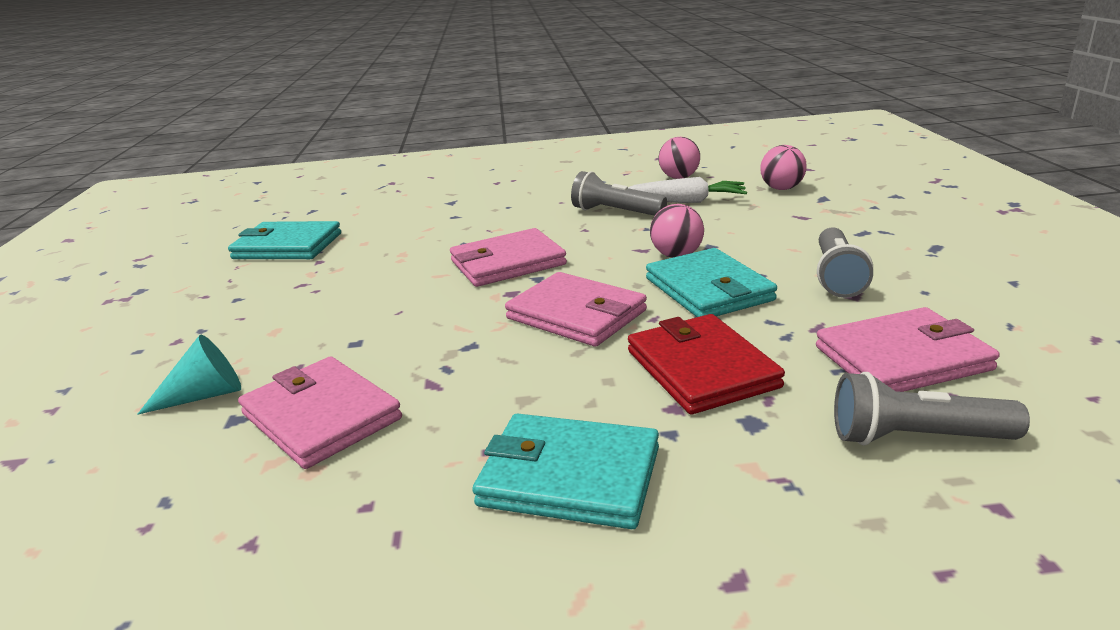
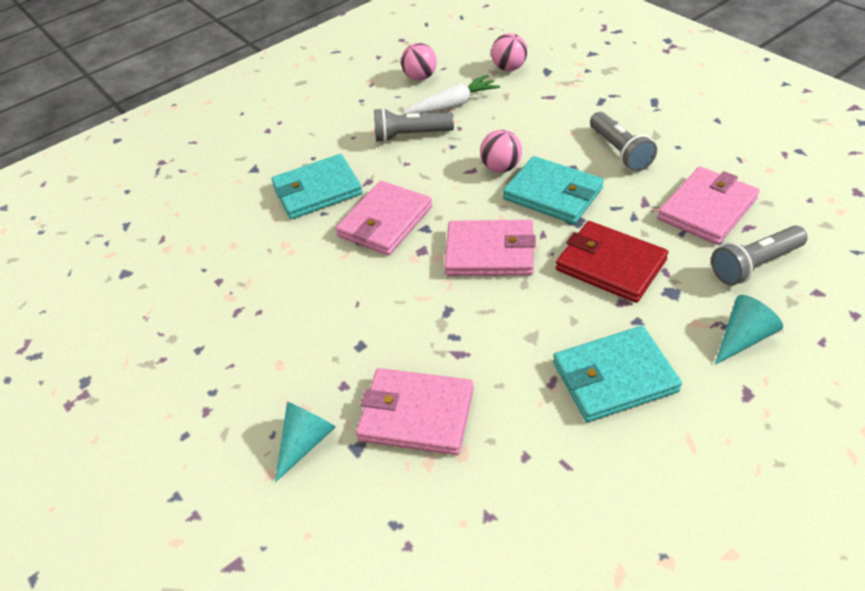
camera: 30 degrees left, 20 degrees up
(287, 246) = (163, 276): turquoise wallet -> turquoise wallet (317, 190)
(805, 511) = (743, 338): none -> turquoise cone

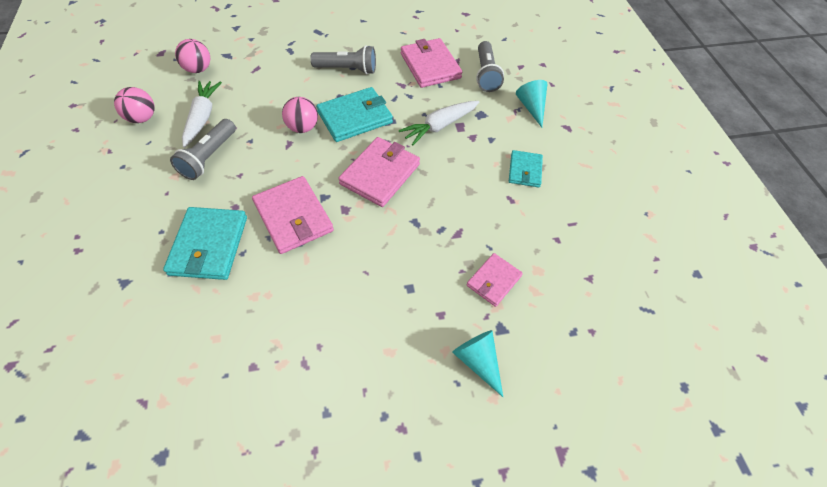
camera: 70 degrees left, 10 degrees up
(416, 414) = (493, 281): pink wallet -> pink wallet, size x0.60
(610, 265) = (440, 126): red wallet -> white carrot
(614, 377) = (525, 170): turquoise wallet -> turquoise wallet, size x0.60

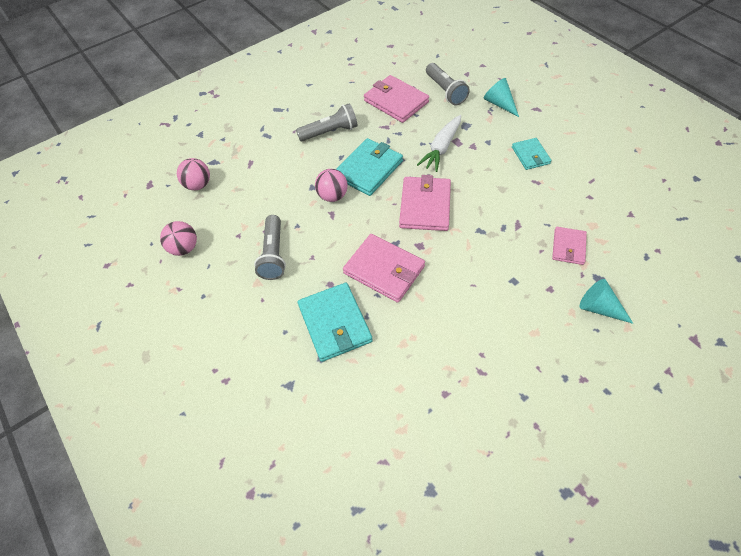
camera: 20 degrees left, 0 degrees up
(202, 117) = (239, 224): white carrot -> none

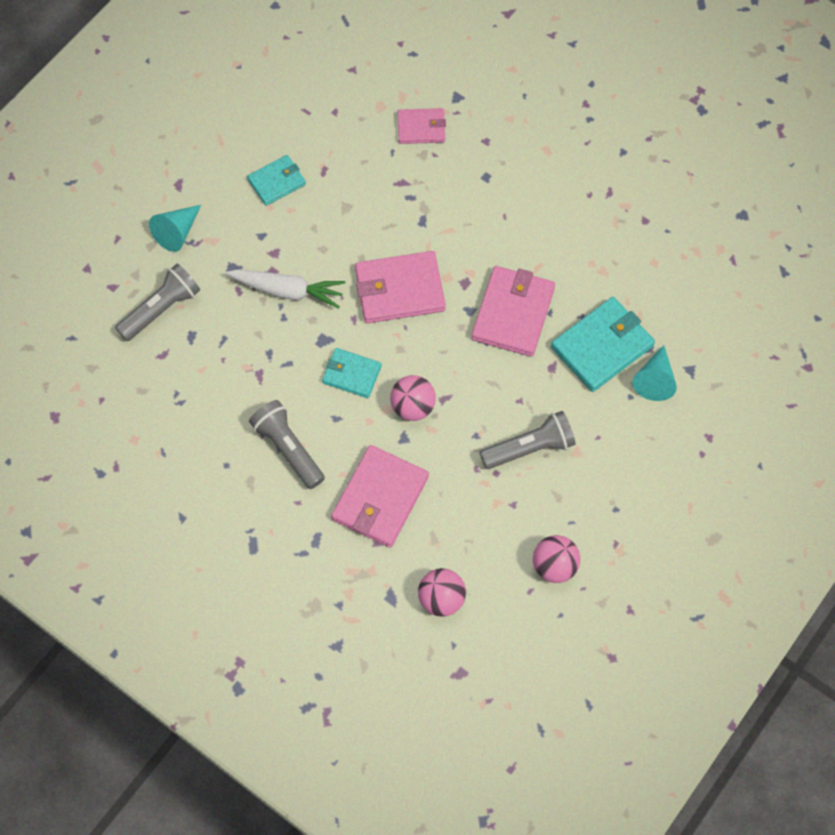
camera: 110 degrees left, 10 degrees up
(368, 169) = (351, 374): turquoise wallet -> turquoise wallet, size x0.60
(396, 101) = (199, 373): pink wallet -> pink wallet (380, 498)
(599, 308) = (496, 94): turquoise cone -> turquoise cone (655, 380)

